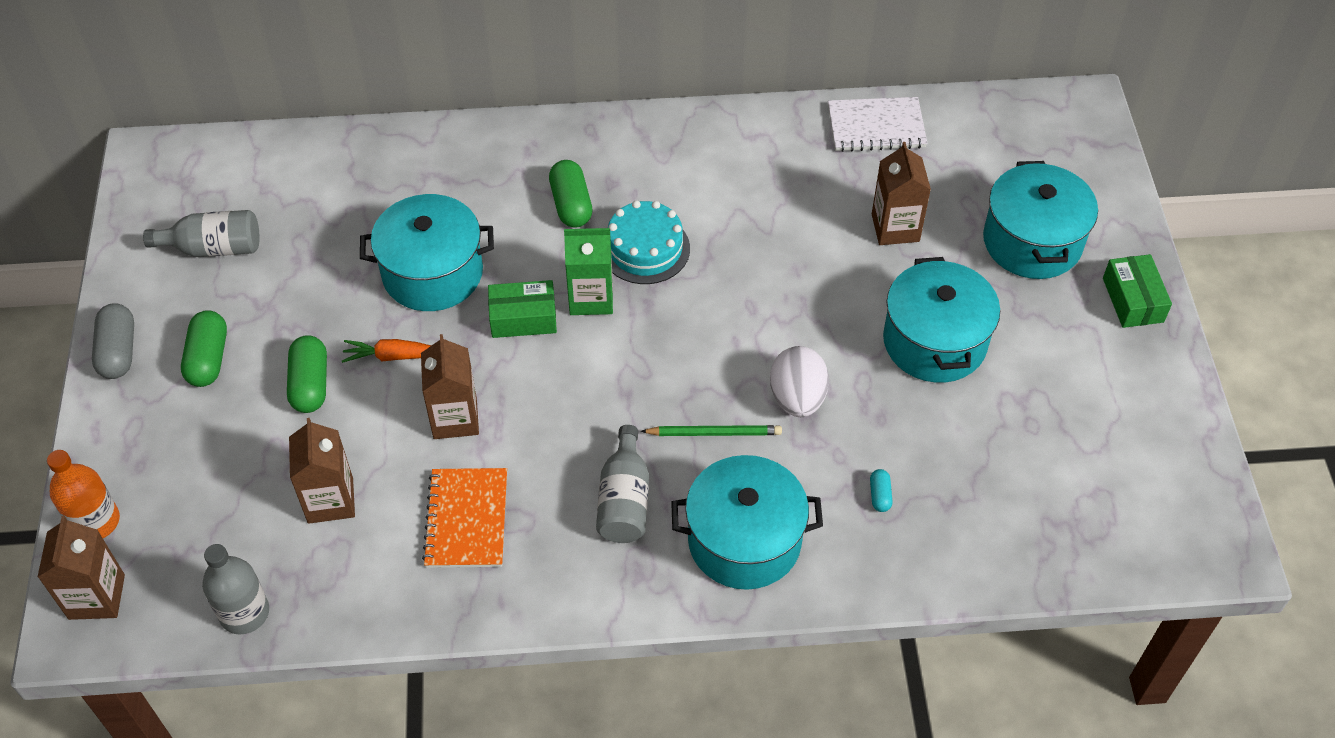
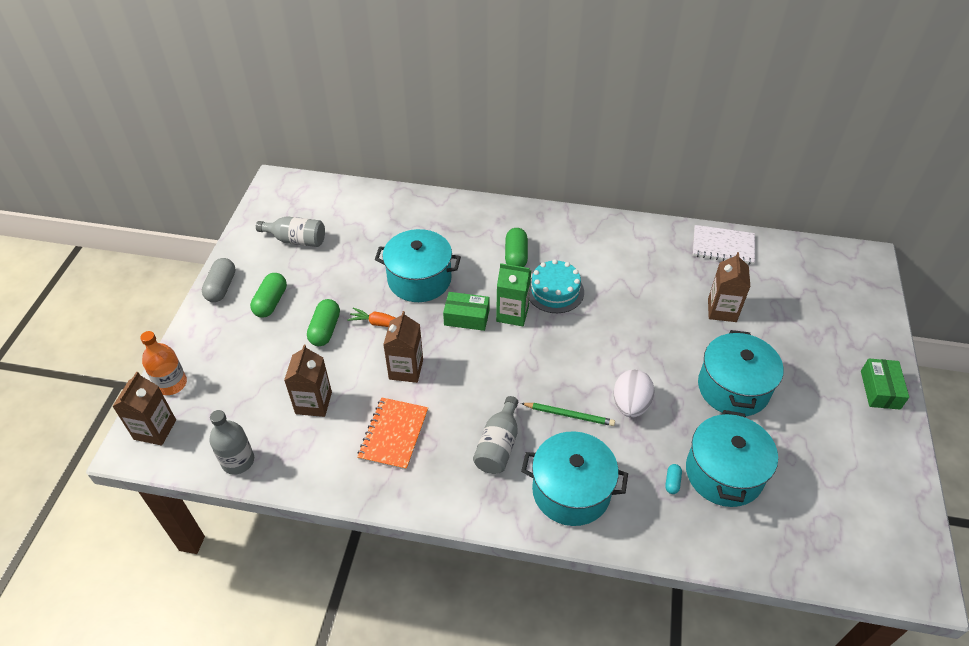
camera: 15 degrees right, 5 degrees down
(1032, 242) = (814, 337): turquoise pot -> turquoise pot (724, 473)

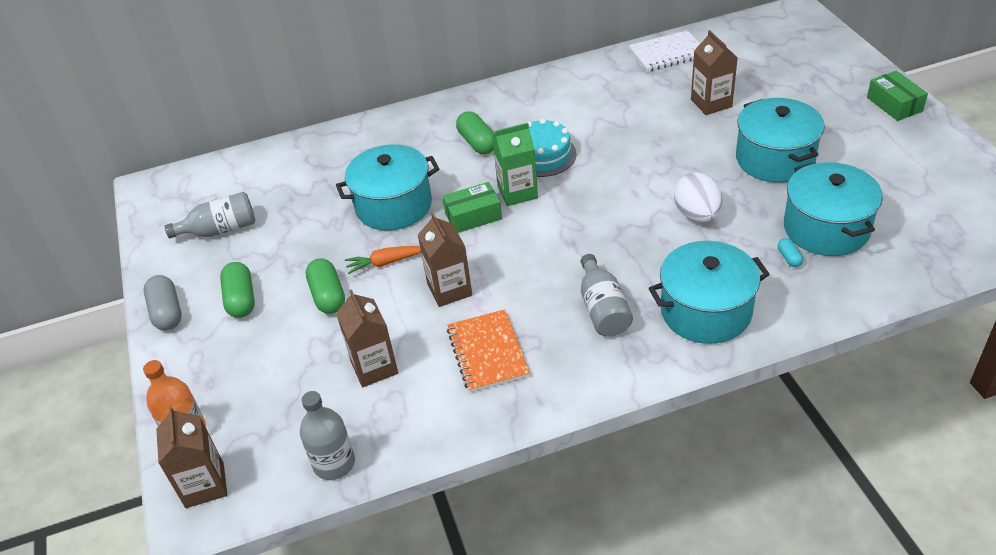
camera: 25 degrees left, 5 degrees down
(569, 415) = (648, 250): green pencil -> none

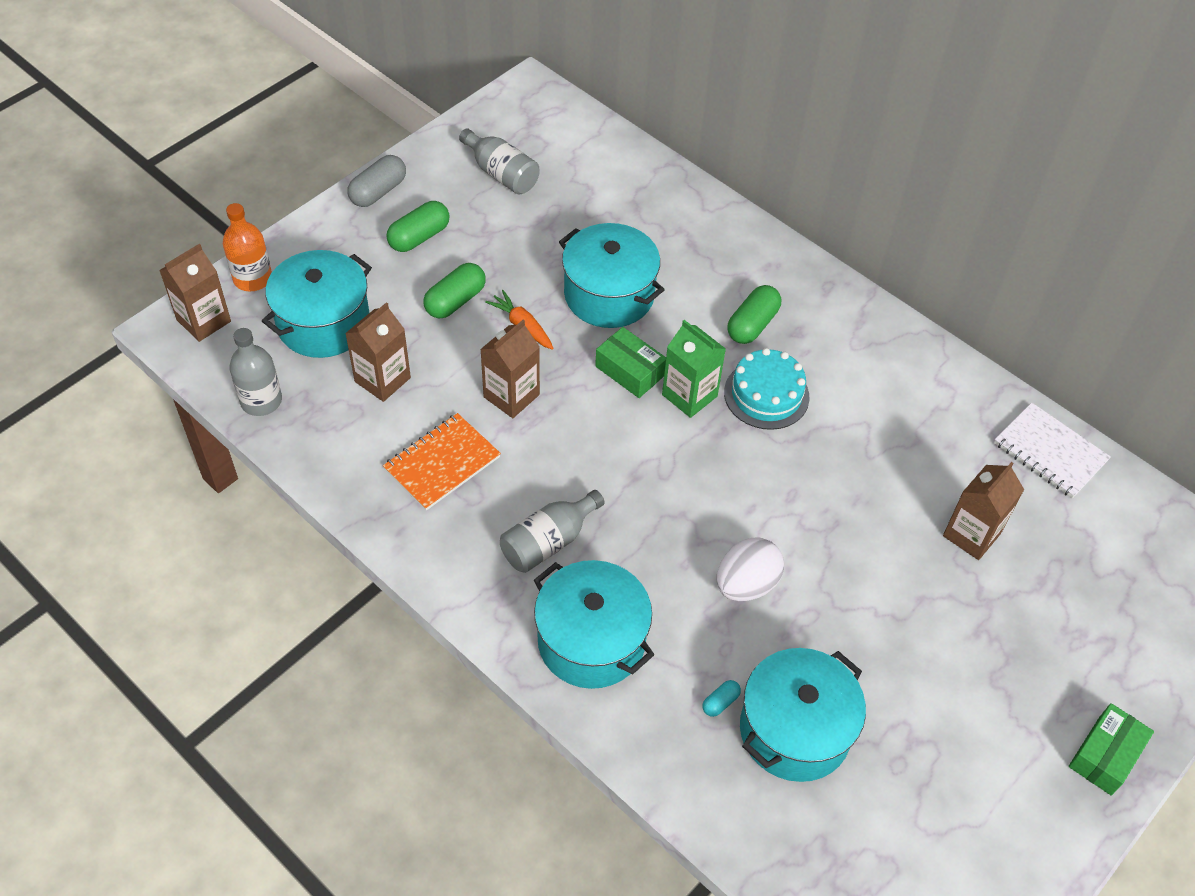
camera: 55 degrees right, 10 degrees up
(775, 159) = (898, 638): turquoise pot -> turquoise pot (323, 323)

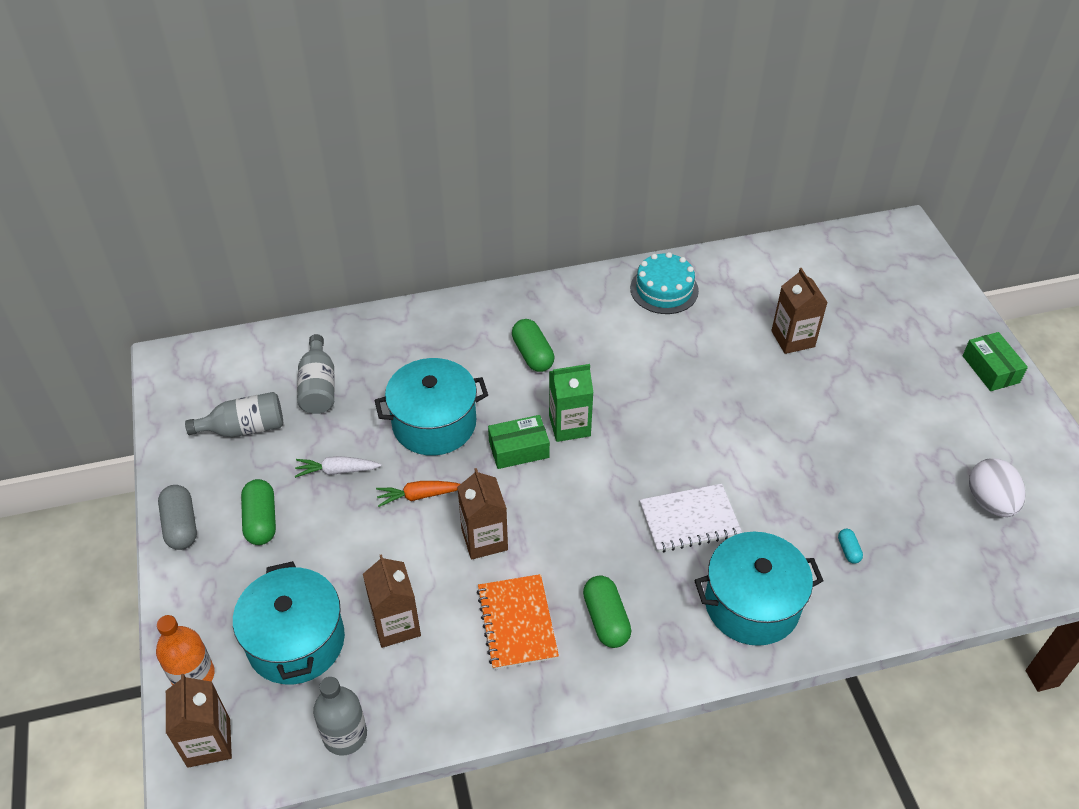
camera: 55 degrees left, 5 degrees down
(455, 301) = (354, 529): green capsule -> green capsule (606, 619)
(505, 257) = (337, 471): none -> white carrot
(548, 542) = (644, 586): grey bottle -> grey bottle (318, 387)
(746, 584) = (758, 482): white egg -> white egg (990, 502)
(766, 394) = (602, 381): turquoise cake -> turquoise cake (664, 289)
(794, 730) = (893, 519): turquoise pot -> none
(1050, 452) = (753, 265): white notebook -> white notebook (689, 520)

